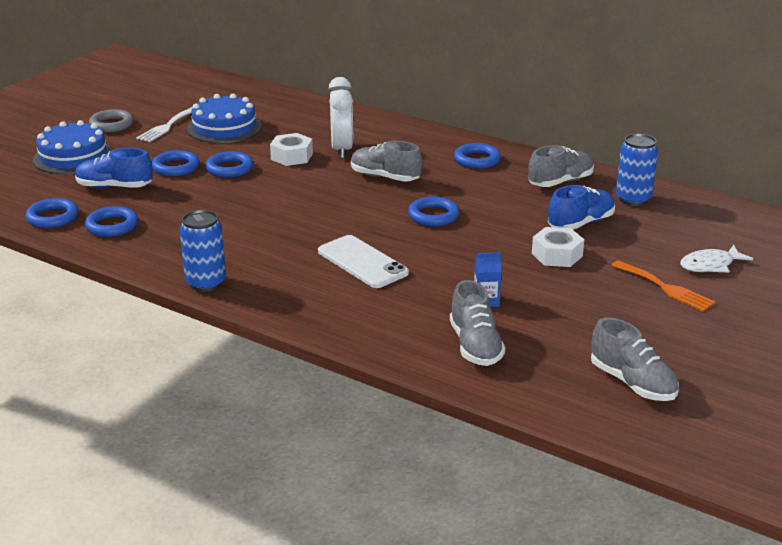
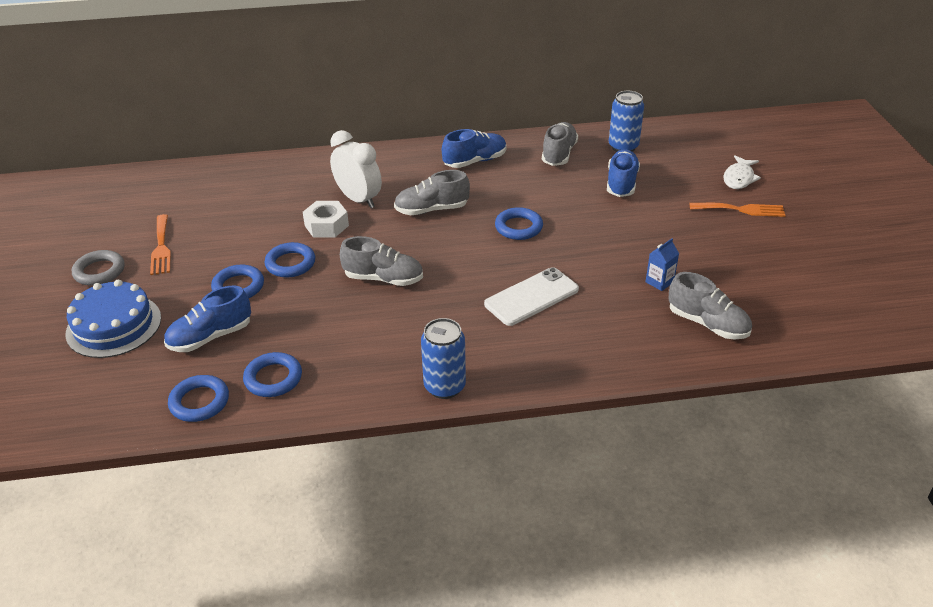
camera: 40 degrees left, 10 degrees up
(167, 126) = (161, 247): white fork -> orange fork
(224, 127) = (220, 224): blue cake -> none
(362, 262) = (531, 297): white phone -> white phone turned 45 degrees counterclockwise
(477, 160) = (475, 161): blue ring -> blue shoe
(557, 255) = (645, 218): white nut -> none
(632, 383) = (829, 295): grey shoe -> grey shoe (383, 278)

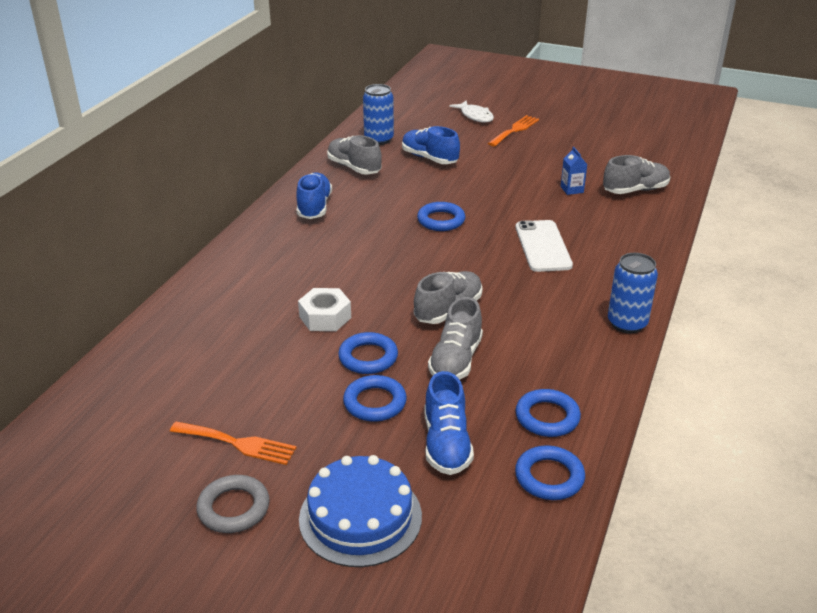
camera: 60 degrees left, 5 degrees down
(358, 199) = (301, 286): white clock -> none
(431, 210) = (366, 252): grey shoe -> grey shoe (456, 360)

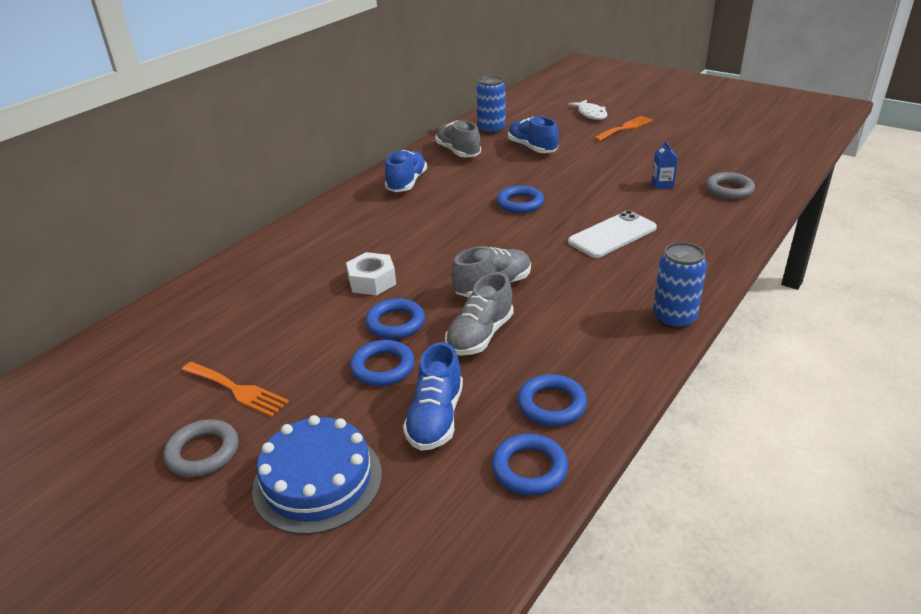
camera: 15 degrees right, 0 degrees up
(543, 246) = (612, 235): white phone -> white phone turned 45 degrees clockwise
(635, 190) = (729, 189): grey shoe -> grey ring

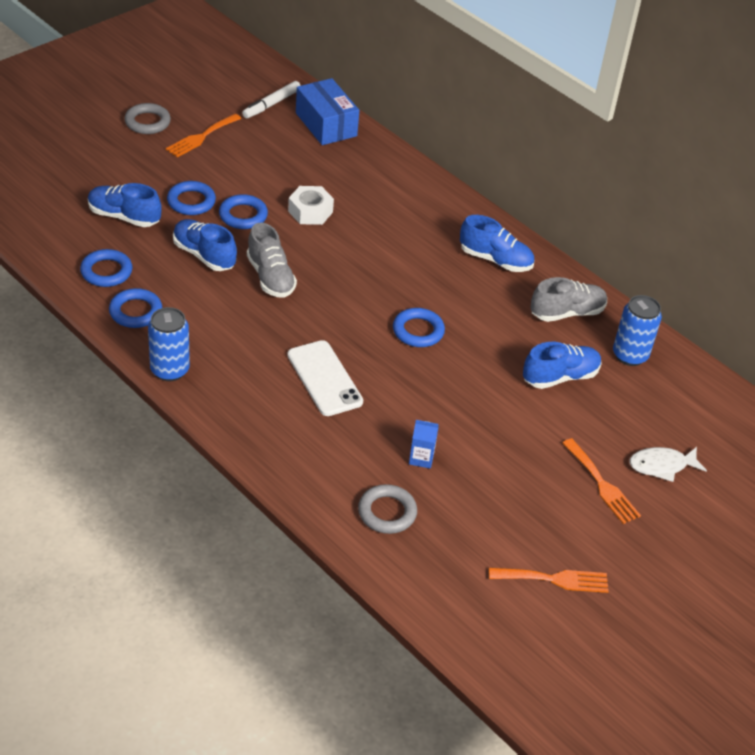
camera: 95 degrees right, 10 degrees up
(155, 346) = (271, 104): none -> white marker
(200, 298) = (326, 124): none -> blue box
(317, 481) = (97, 162): blue cake -> none
(480, 335) = (204, 255): grey shoe -> blue shoe
(529, 468) = (55, 247): blue ring -> blue ring (135, 312)
(721, 134) = (554, 579): none -> orange fork

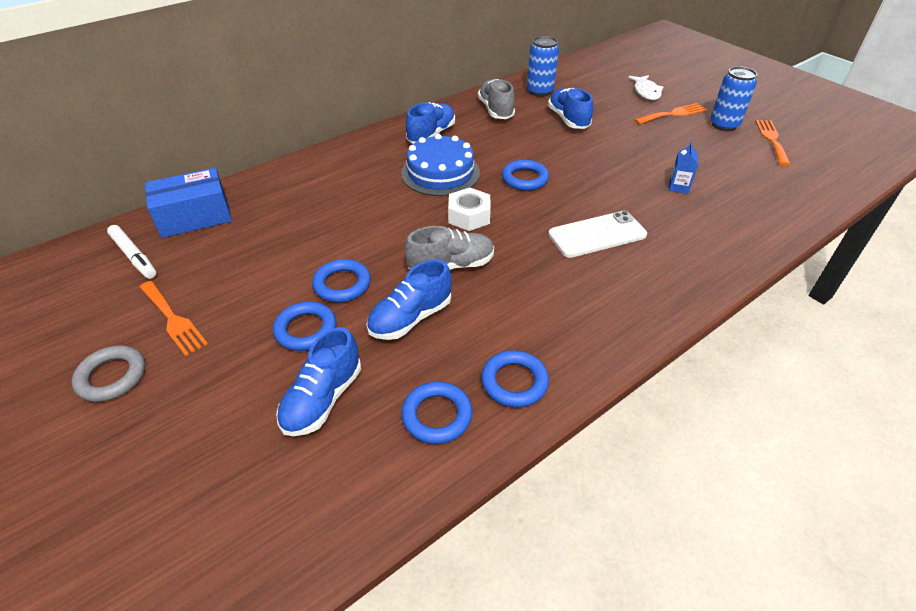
camera: 80 degrees left, 0 degrees up
(170, 370) = (610, 348): blue can -> blue can (724, 125)
(310, 211) = (345, 234): white nut -> white nut (469, 216)
(387, 512) = (747, 208): grey ring -> none
(419, 268) = (440, 173): none -> blue cake

